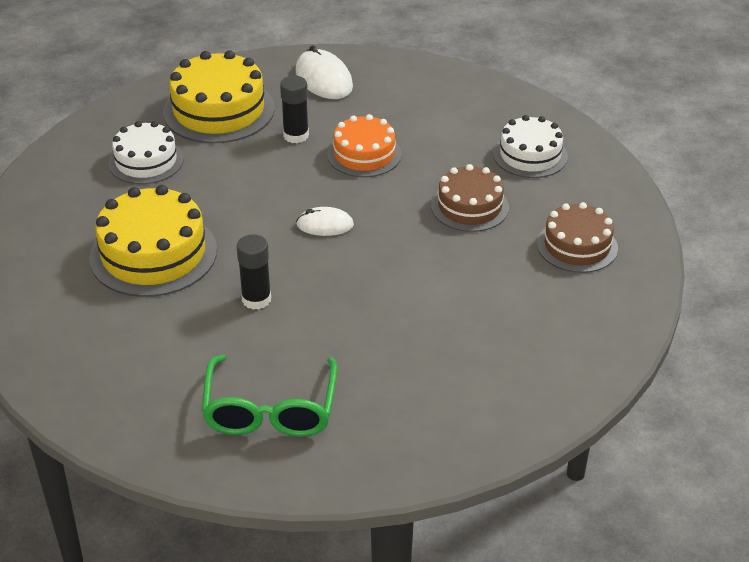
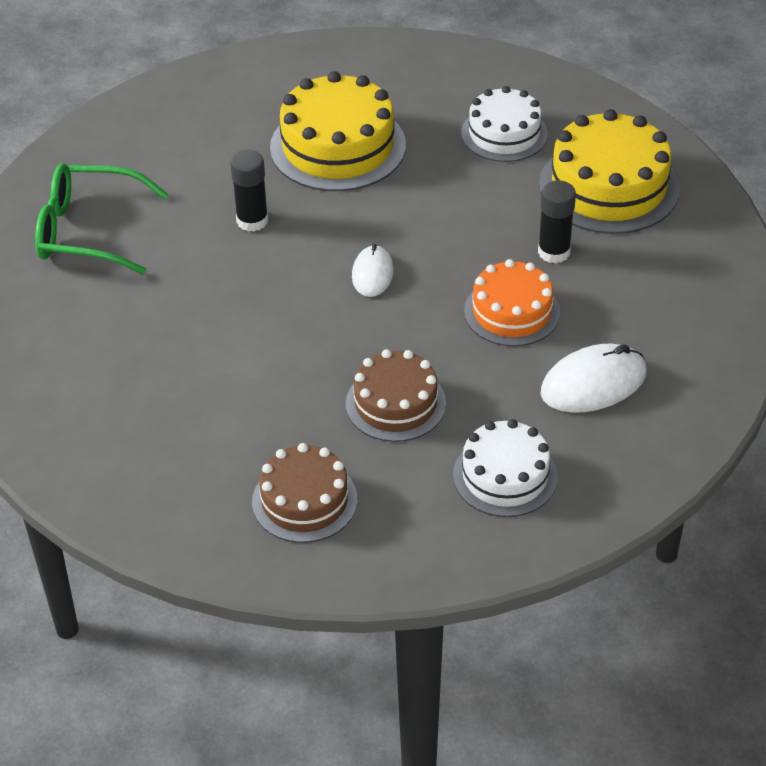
camera: 95 degrees right, 5 degrees up
(323, 79) = (685, 279): white mouse -> white mouse (593, 383)

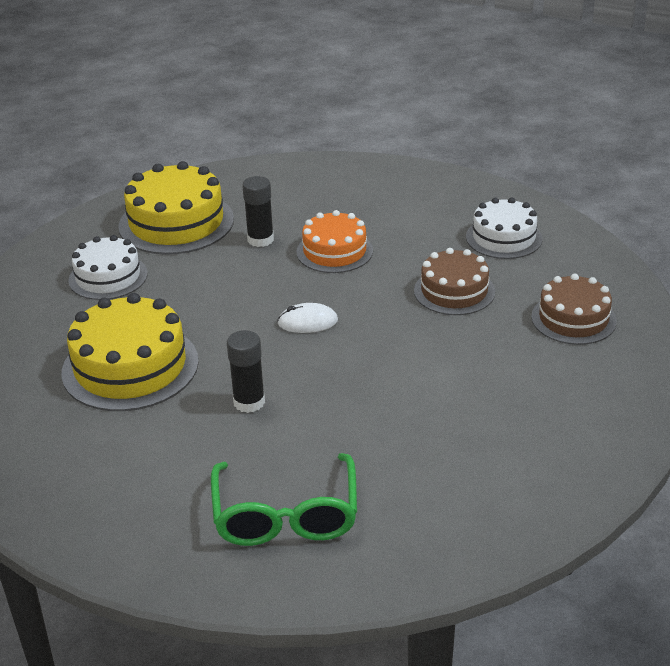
camera: 100 degrees left, 10 degrees down
(593, 383) = (399, 212): white mouse -> none

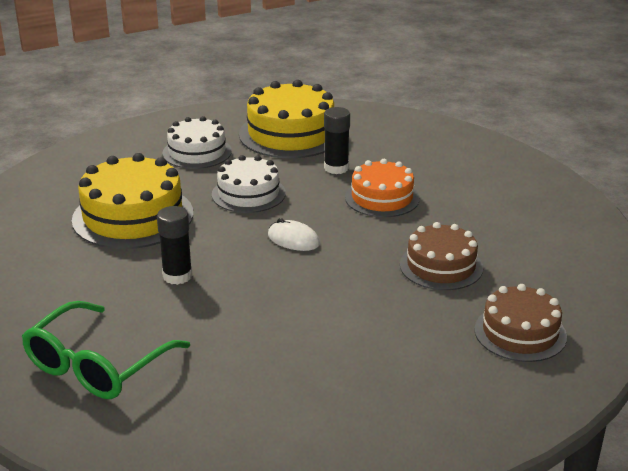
camera: 35 degrees right, 5 degrees down
(504, 237) = (541, 243): white cake -> white cake (248, 194)

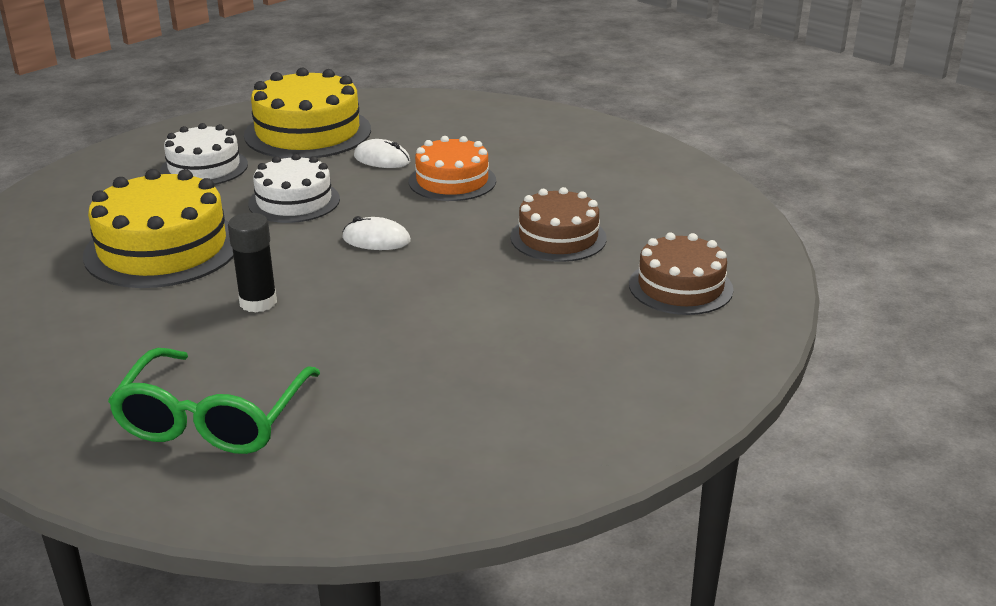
camera: 20 degrees left, 0 degrees up
(336, 168) = (382, 159): black glue stick -> white mouse

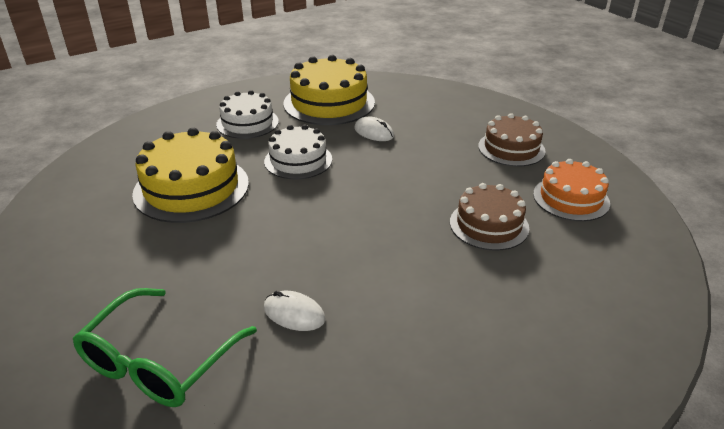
camera: 15 degrees right, 5 degrees up
(258, 302) = (238, 249): black glue stick -> none
(376, 239) = (345, 204): white mouse -> white mouse (294, 314)
(452, 181) = (420, 159): orange cake -> orange cake (571, 198)
(680, 287) = (582, 294): brown cake -> brown cake (511, 148)

